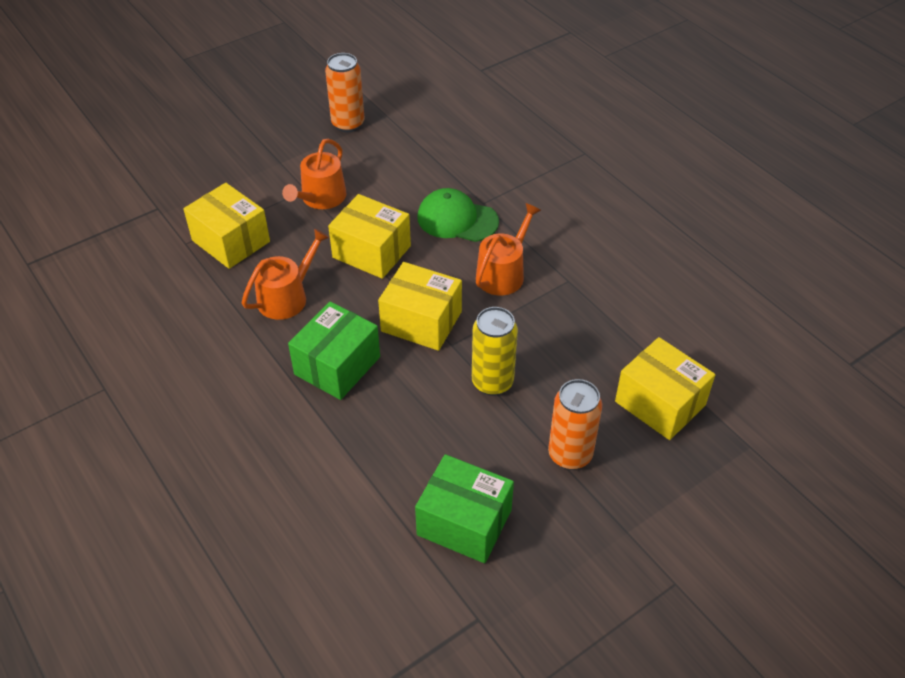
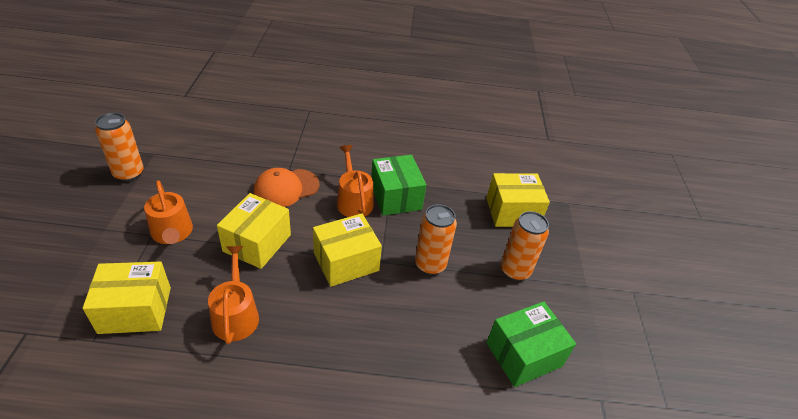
camera: 55 degrees left, 5 degrees down
(337, 365) = (332, 330): green box -> green box (396, 197)
(371, 252) = (257, 243): yellow box -> yellow box turned 45 degrees counterclockwise
(457, 219) = (286, 188): green cap -> orange cap
(492, 382) = (430, 264): yellow can -> orange can

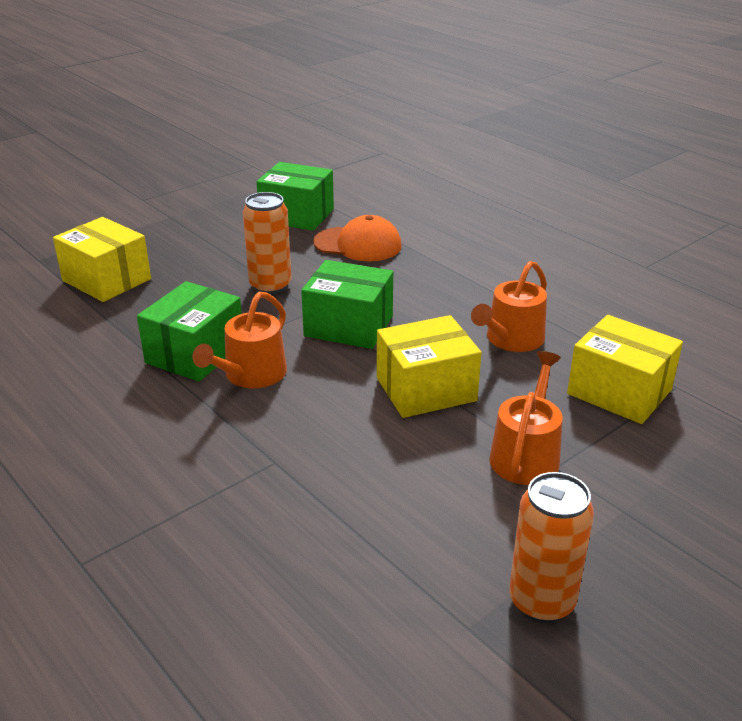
camera: 130 degrees left, 10 degrees down
(286, 188) = (313, 435): orange cap -> orange cap (358, 244)
(346, 262) = (348, 326): yellow box -> green box
(515, 270) = (204, 248): orange can -> none

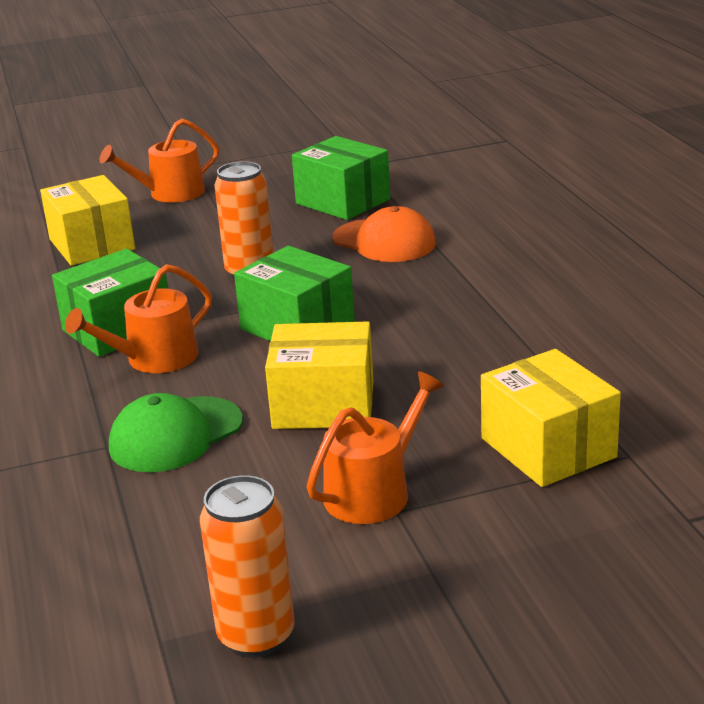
camera: 25 degrees right, 5 degrees down
(326, 439) = (175, 435): none -> green cap
(511, 339) = (469, 369): orange watering can -> orange watering can (170, 193)

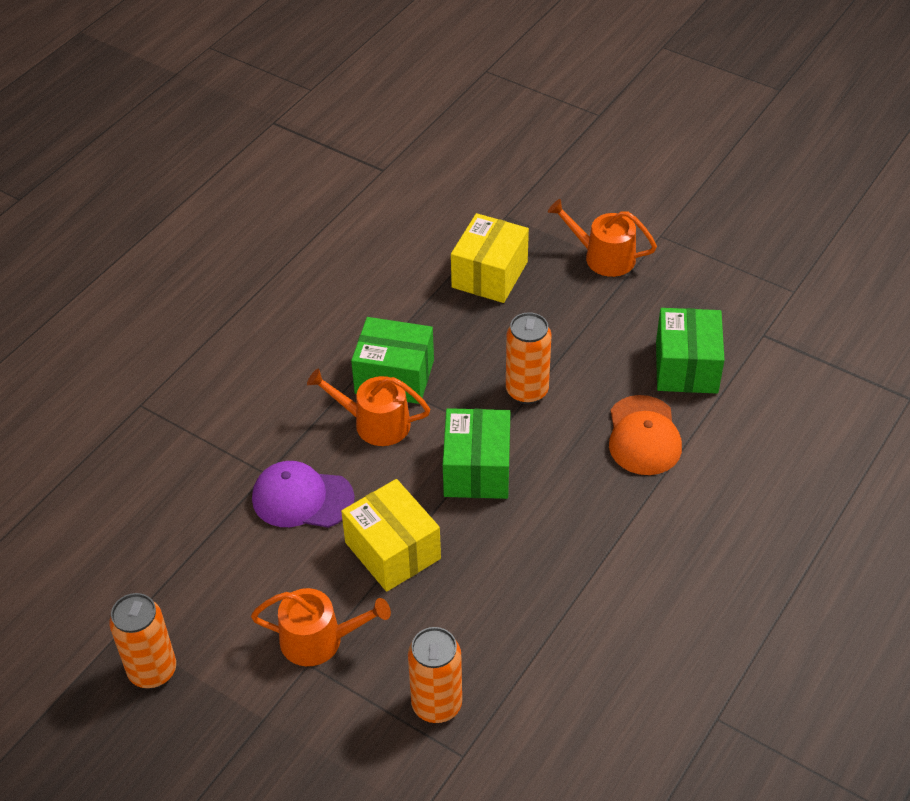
camera: 50 degrees right, 20 degrees up
(175, 435) = (302, 498): green cap -> purple cap
(548, 448) = (436, 705): yellow box -> orange can

